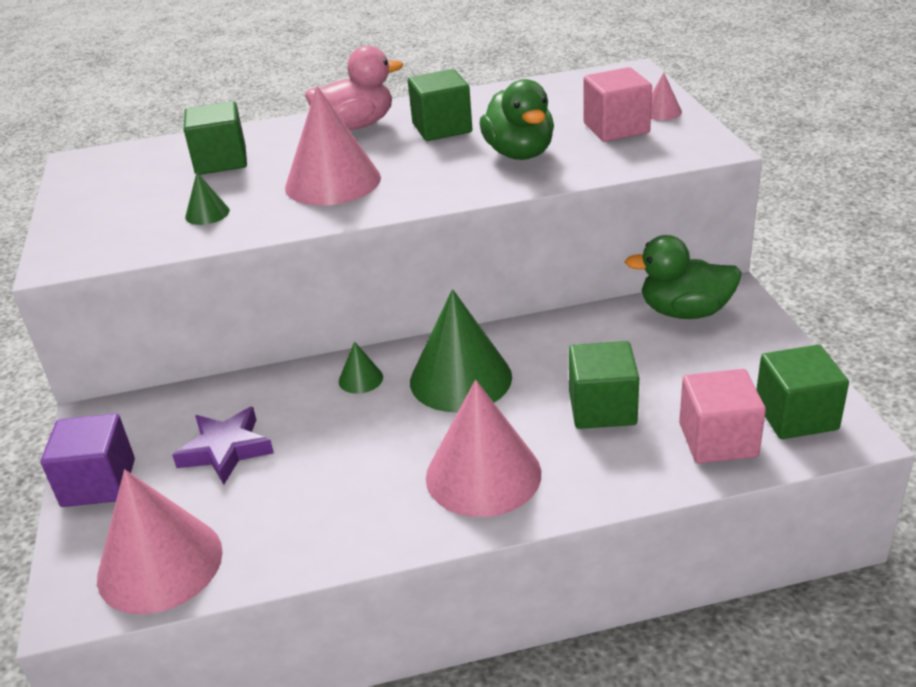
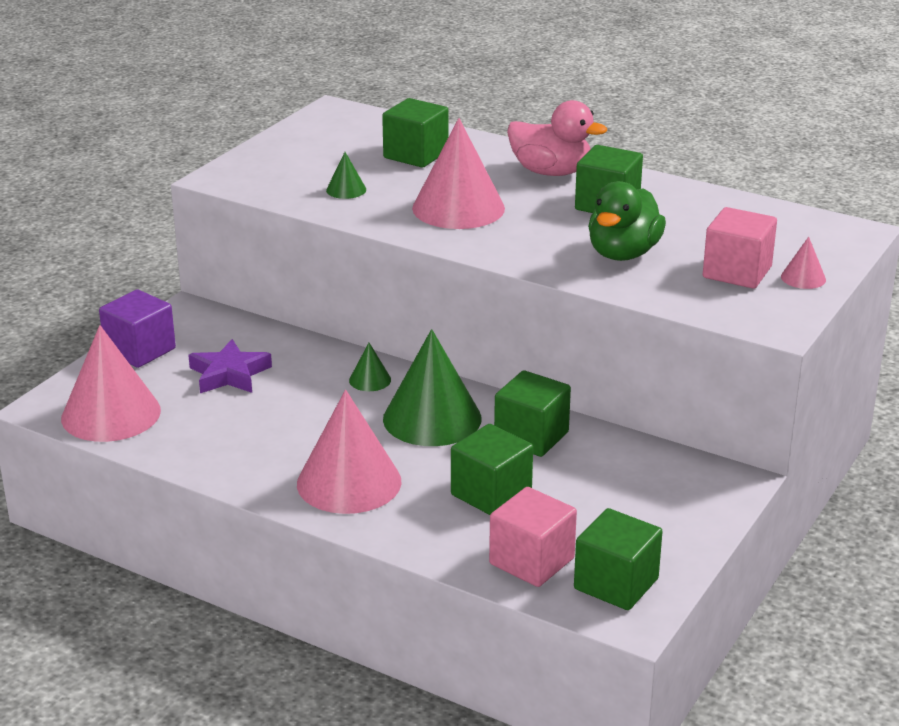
camera: 40 degrees right, 5 degrees down
(554, 346) = (531, 436): none -> green cube
(684, 312) = (671, 472): green duck -> none

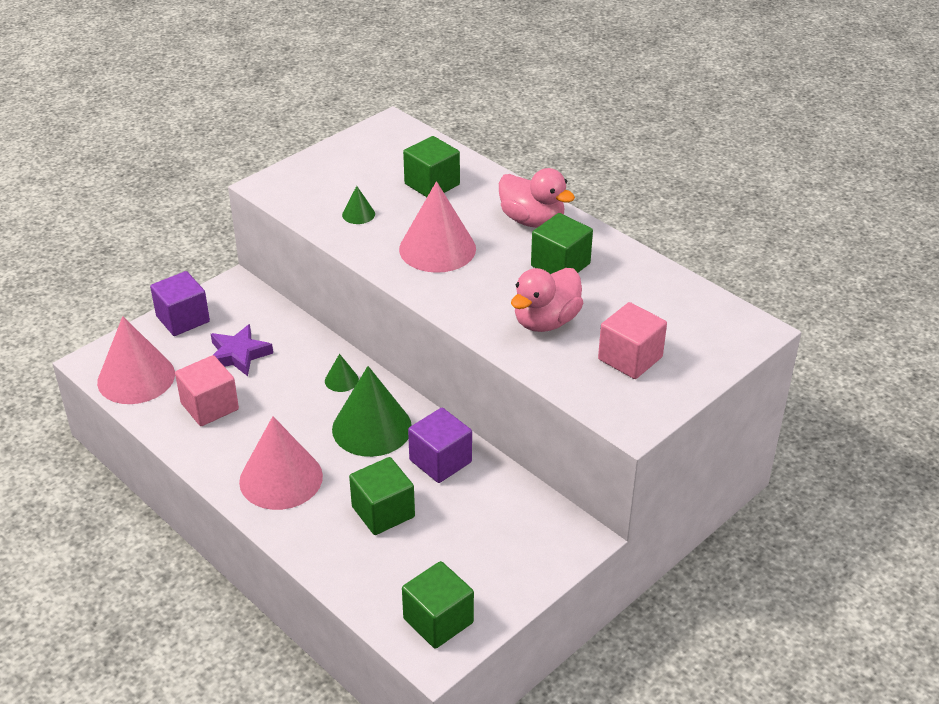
camera: 15 degrees right, 10 degrees up
(531, 436) = (440, 461): green cube -> purple cube
(531, 561) = (384, 584): pink cube -> pink cube (209, 406)
(623, 254) = (546, 321): green duck -> pink duck
(803, 278) = (683, 374): pink cone -> none

